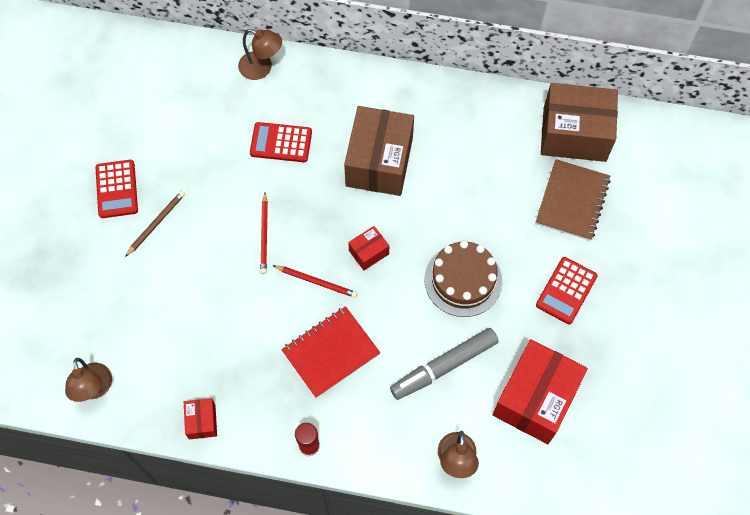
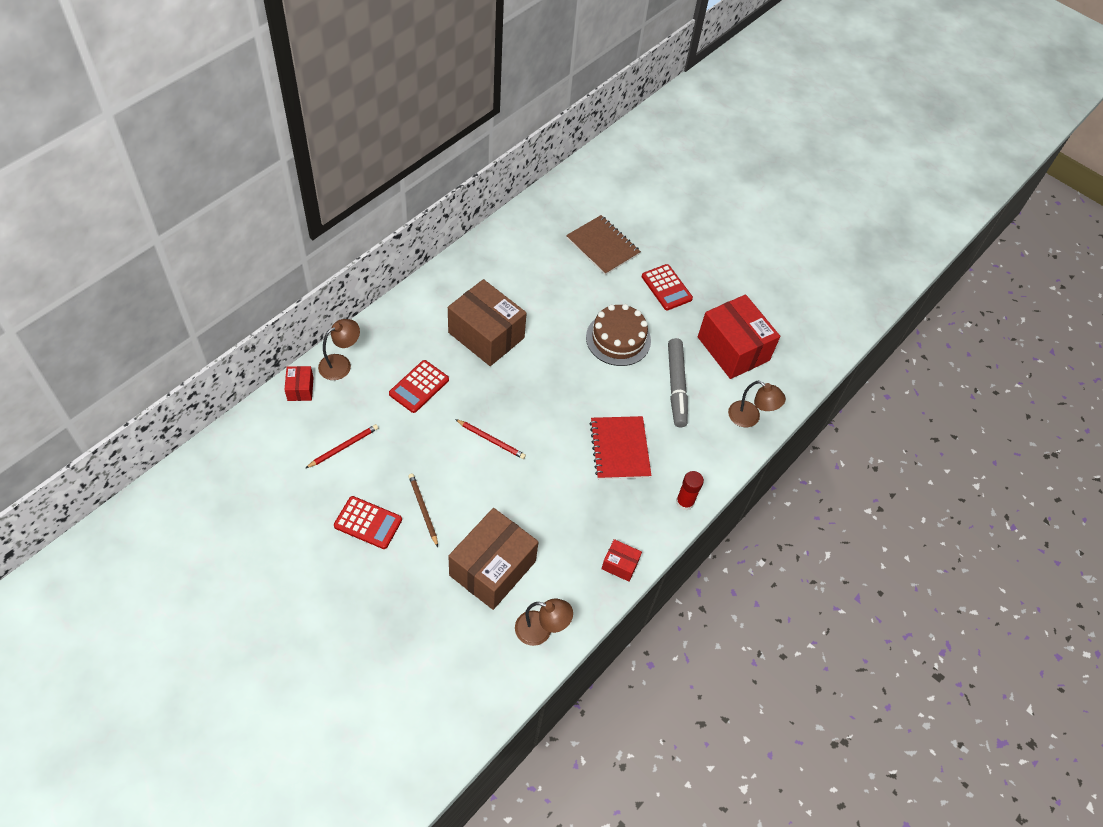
camera: 65 degrees left, 10 degrees down
(316, 282) = (556, 427): red pencil -> red pencil (343, 447)
(369, 252) = (555, 382): red box -> red box (300, 389)
(574, 134) = (553, 216): brown box -> brown box (492, 568)

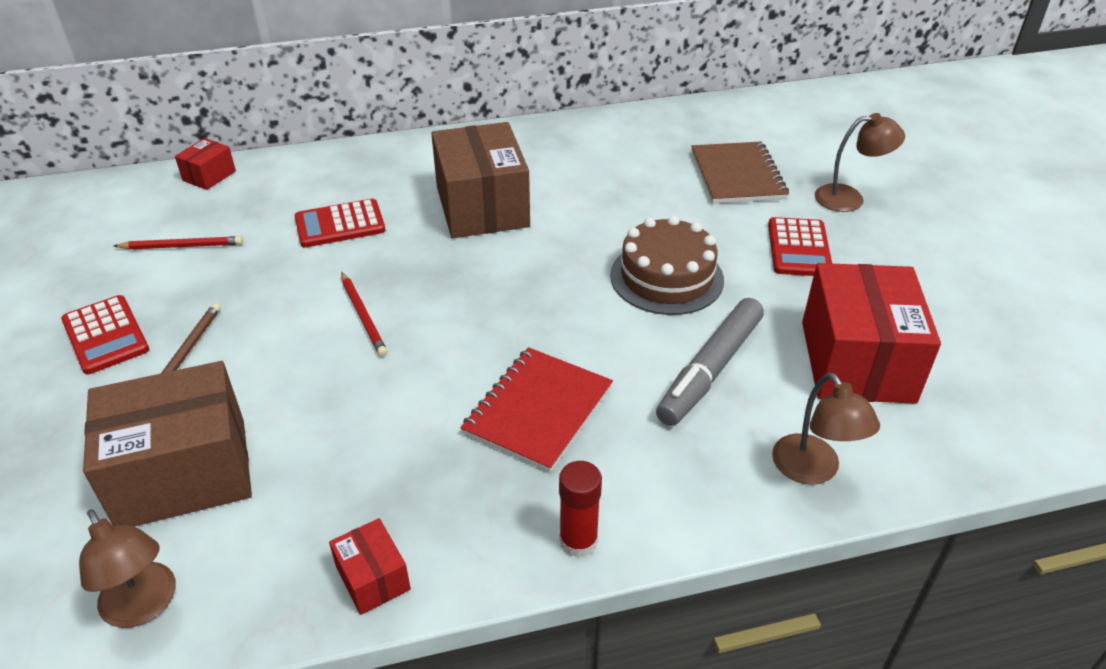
camera: 40 degrees right, 15 degrees down
(341, 364) = (280, 171): brown lamp -> brown lamp (849, 198)

